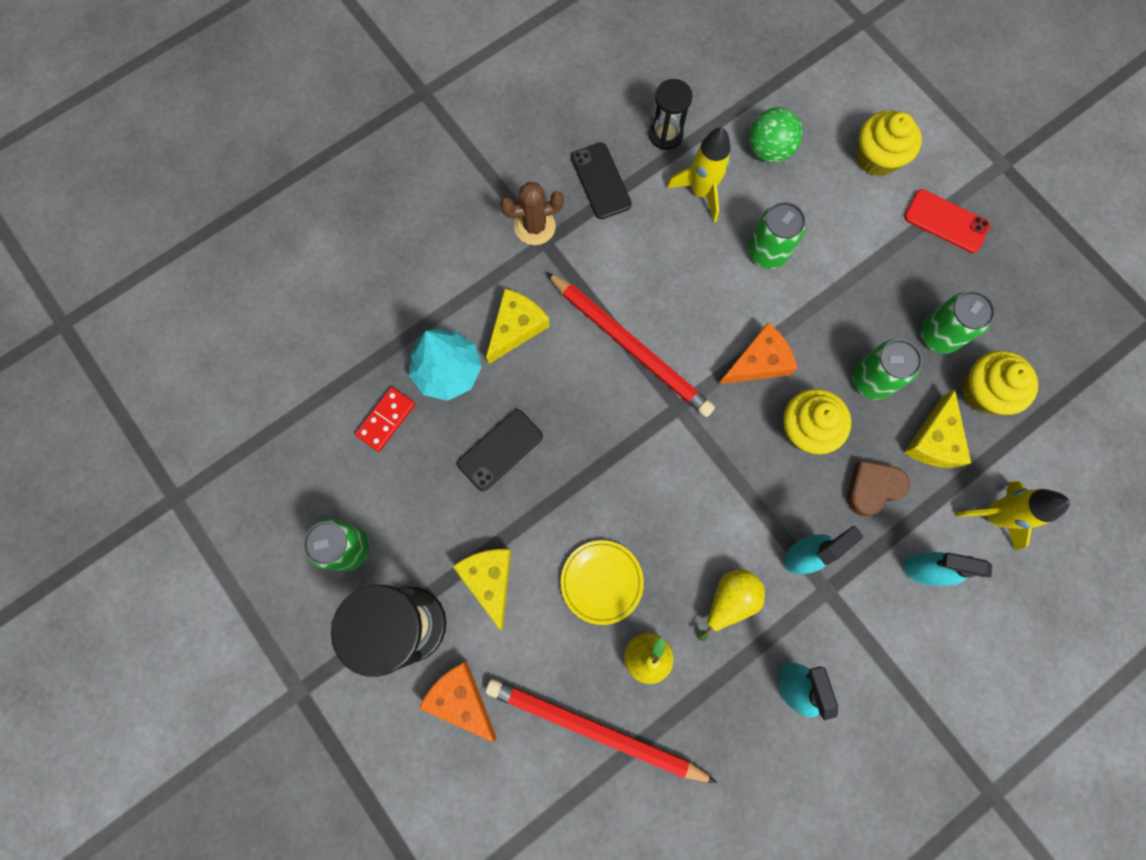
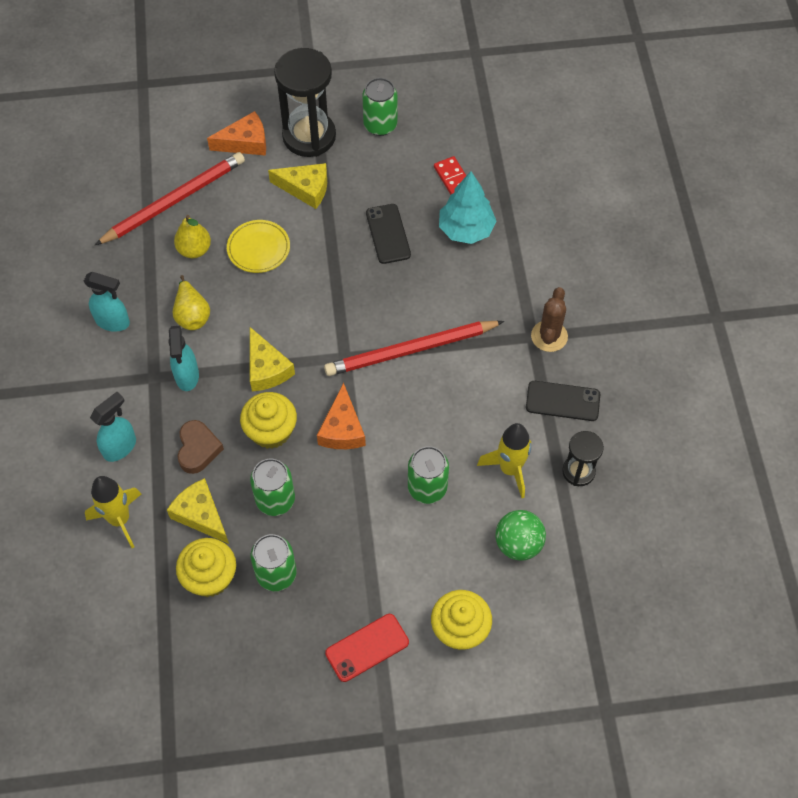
camera: 120 degrees right, 15 degrees down
(516, 327) = (473, 285): yellow cheese -> yellow cheese (267, 368)

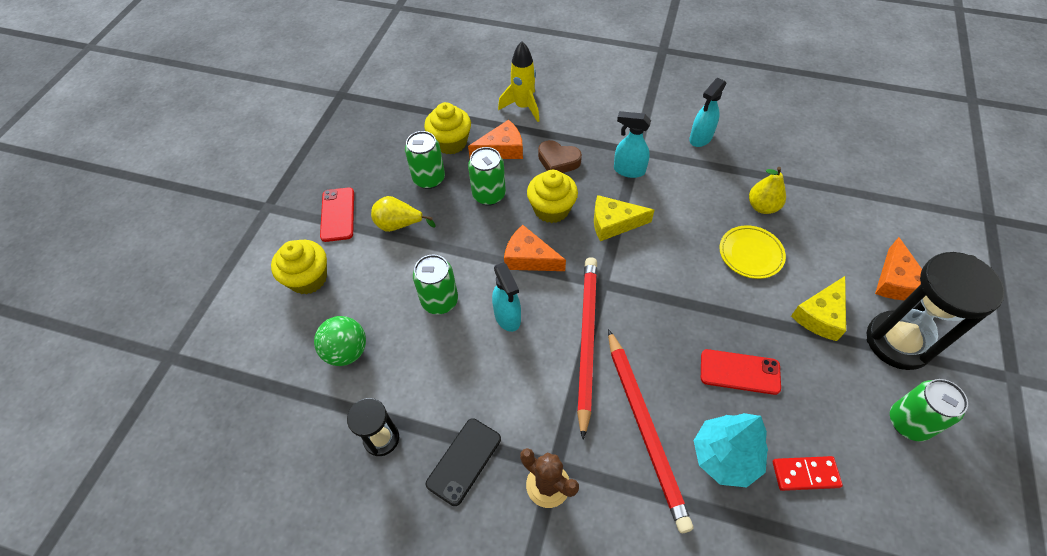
camera: 115 degrees right, 5 degrees down
(120, 447) = (582, 119): turquoise spray bottle -> turquoise spray bottle (507, 317)
(174, 201) = (825, 206): red pencil -> red pencil (645, 428)
(192, 315) = (690, 188): yellow pear -> yellow pear (399, 225)
(201, 515) = (502, 149): yellow cheese -> orange cheese
(388, 234) = (739, 372): black phone -> red phone
(510, 469) = (419, 376): yellow rocket -> none

